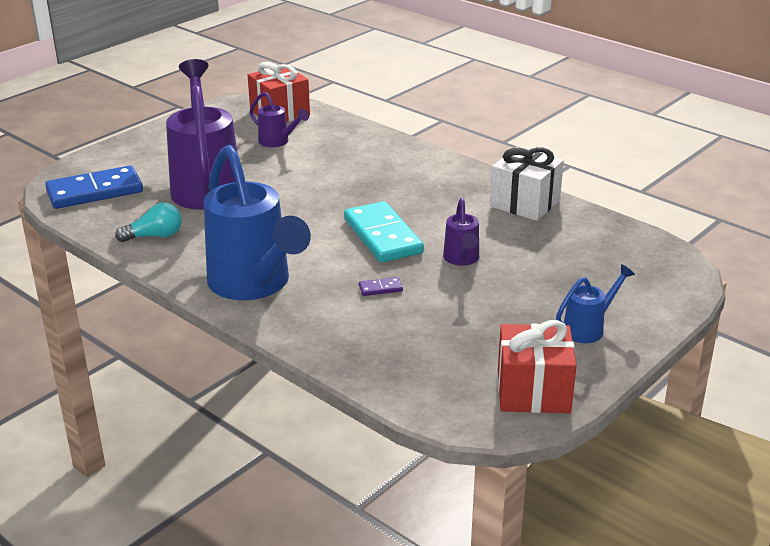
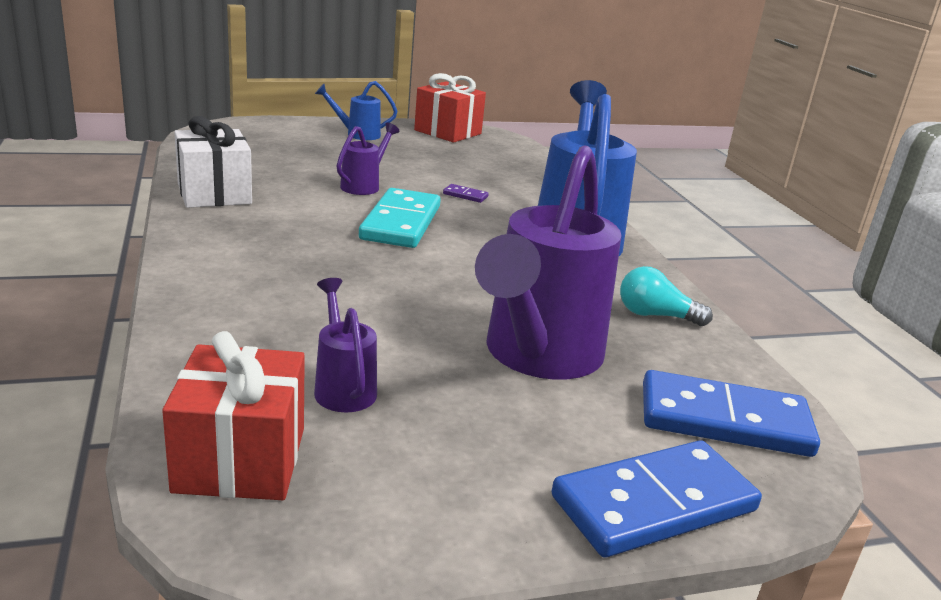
camera: 150 degrees left, 5 degrees down
(118, 151) = (654, 503): none -> blue domino

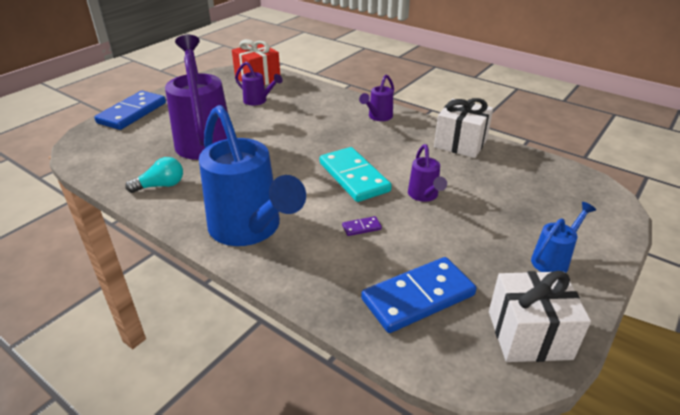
camera: 145 degrees right, 10 degrees up
(220, 258) = (378, 117): none -> purple watering can
(448, 132) = (529, 335): red gift -> white gift
(724, 420) = (111, 147): blue domino -> blue domino (418, 297)

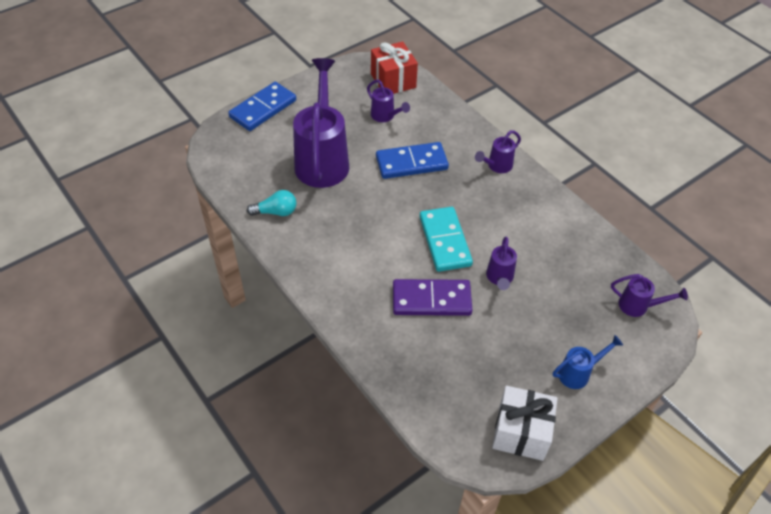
camera: 15 degrees right, 15 degrees up
(250, 230) = (339, 280): blue watering can -> none
(361, 227) = (431, 300): purple domino -> purple domino, size x2.49
(418, 297) = (451, 379): blue domino -> blue domino (411, 163)
(460, 143) = (563, 221): white gift -> none
(572, 191) = (638, 306): none -> purple watering can

